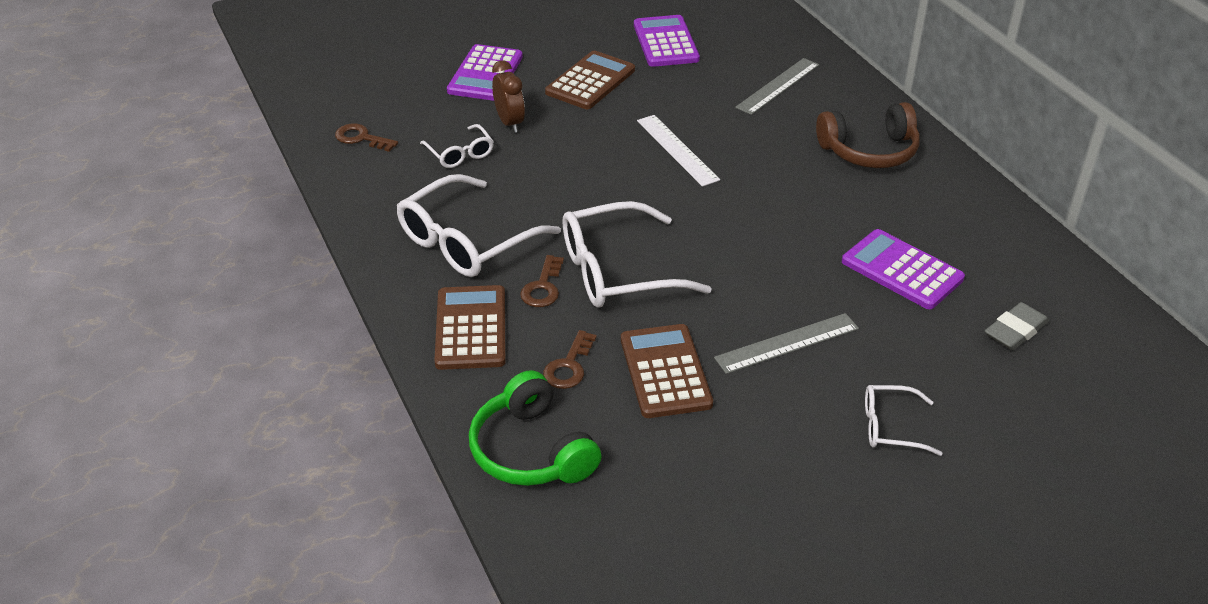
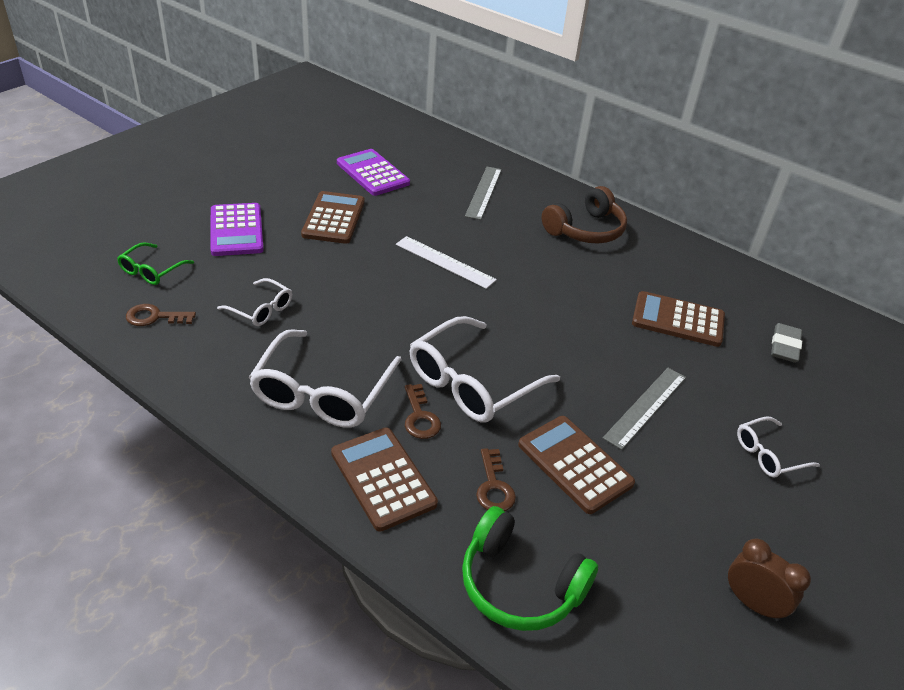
camera: 30 degrees left, 0 degrees up
(384, 95) = (152, 270): none -> green glasses
(510, 123) = (288, 270): brown clock -> brown clock (752, 603)
(902, 270) = (678, 320): purple calculator -> brown calculator

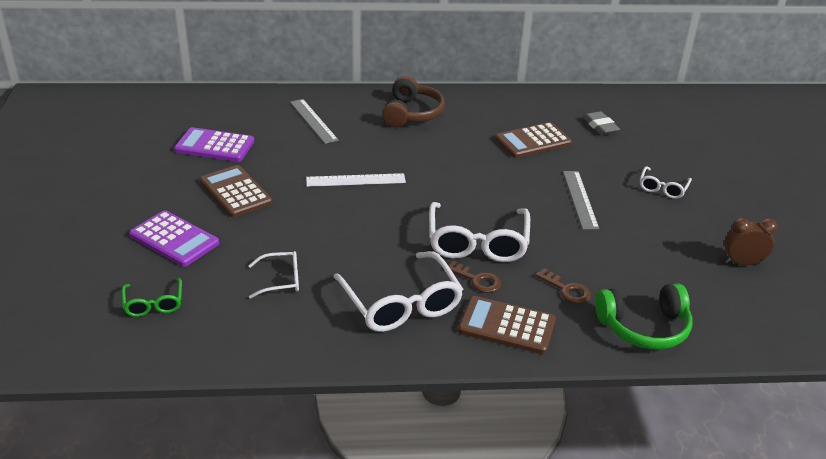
camera: 40 degrees left, 5 degrees down
(155, 317) = (211, 331): brown key -> none
(575, 464) = (588, 251): brown calculator -> none

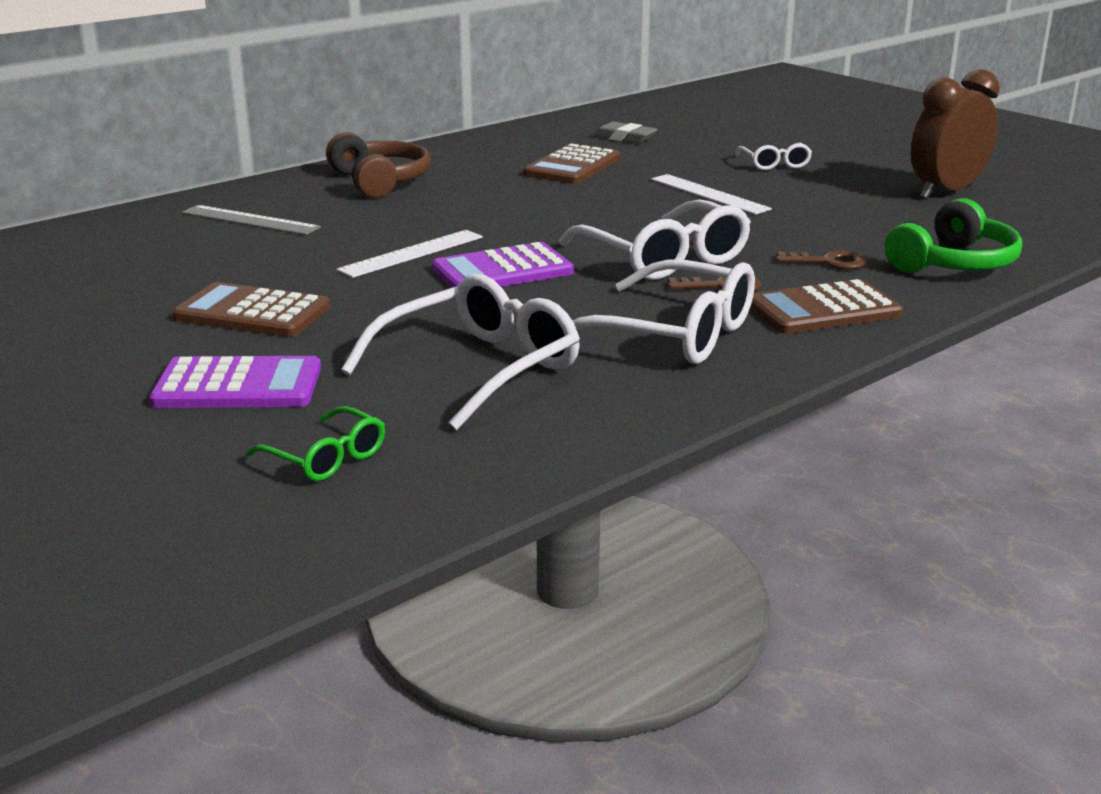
camera: 35 degrees left, 10 degrees down
(215, 146) = (133, 281): purple calculator -> purple calculator (502, 270)
(280, 280) = (478, 369): white glasses -> white glasses, size x1.92
(580, 199) = (709, 194): grey ruler -> white ruler
(742, 263) = (946, 192): brown clock -> brown clock, size x1.64

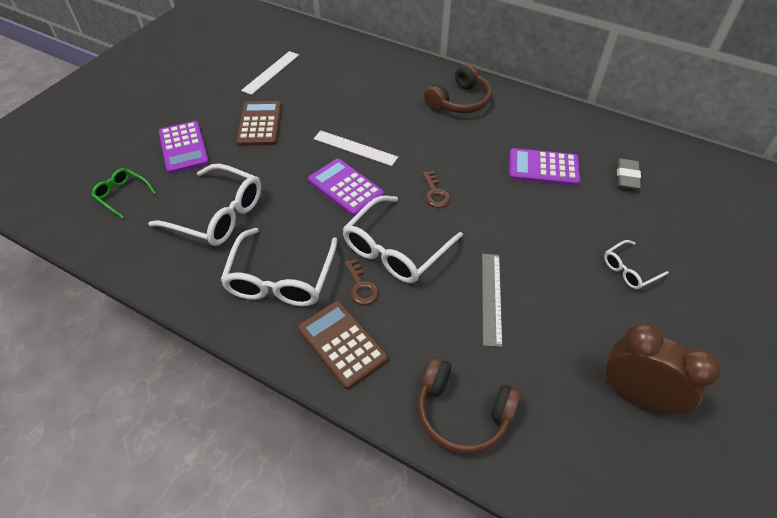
camera: 70 degrees right, 25 degrees up
(250, 220) = (374, 81): grey ruler -> grey ruler (491, 298)
(325, 457) = (122, 195): green glasses -> green glasses turned 105 degrees clockwise
(572, 166) = (543, 168): brown calculator -> purple calculator
(709, 194) = (531, 246): white ruler -> white ruler (271, 72)
(828, 262) = (428, 335): brown key -> brown key (435, 193)
(953, 263) = (463, 413): green headphones -> brown headphones

